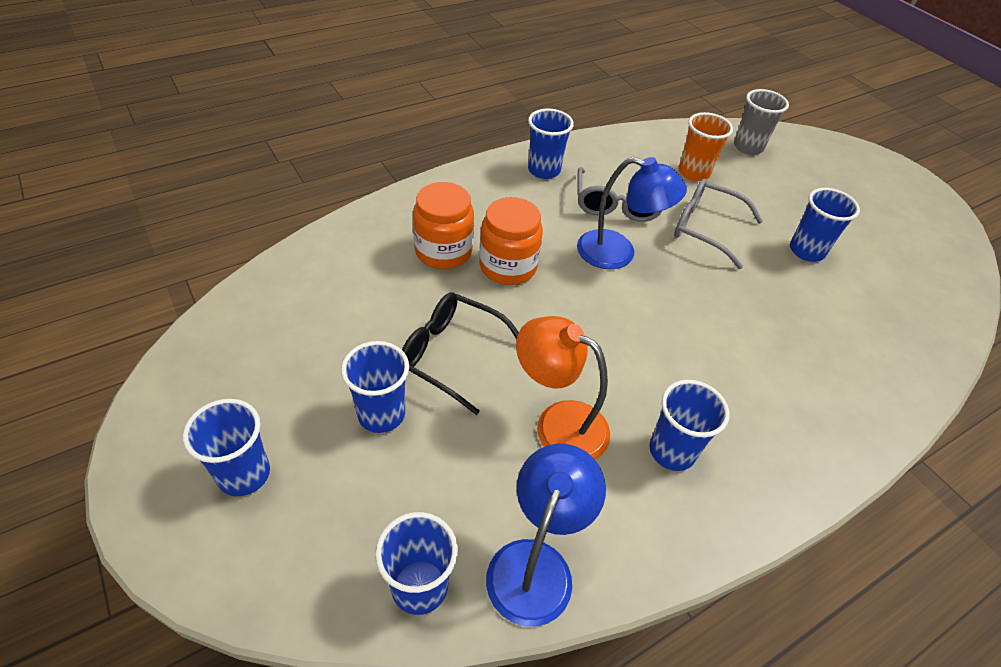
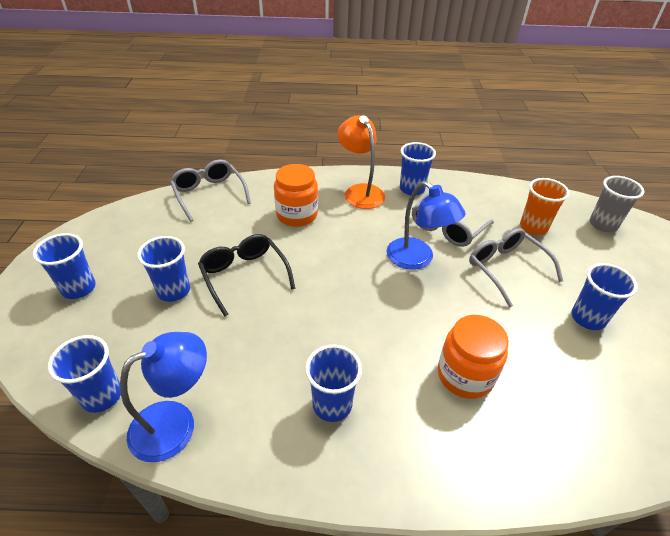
camera: 35 degrees right, 5 degrees down
(302, 266) = (209, 194): none -> grey glasses
(508, 267) = (329, 239): orange jar -> orange jar (465, 375)
(558, 423) = (270, 347): orange lamp -> orange lamp (360, 191)

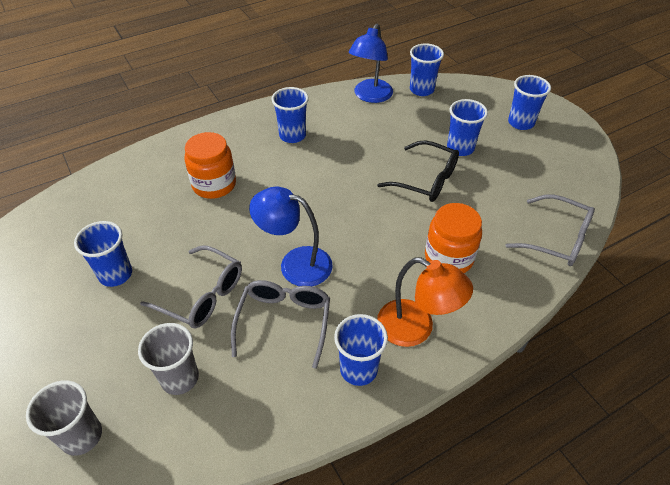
camera: 150 degrees right, 5 degrees up
(533, 227) = (180, 378): orange cup -> grey cup

